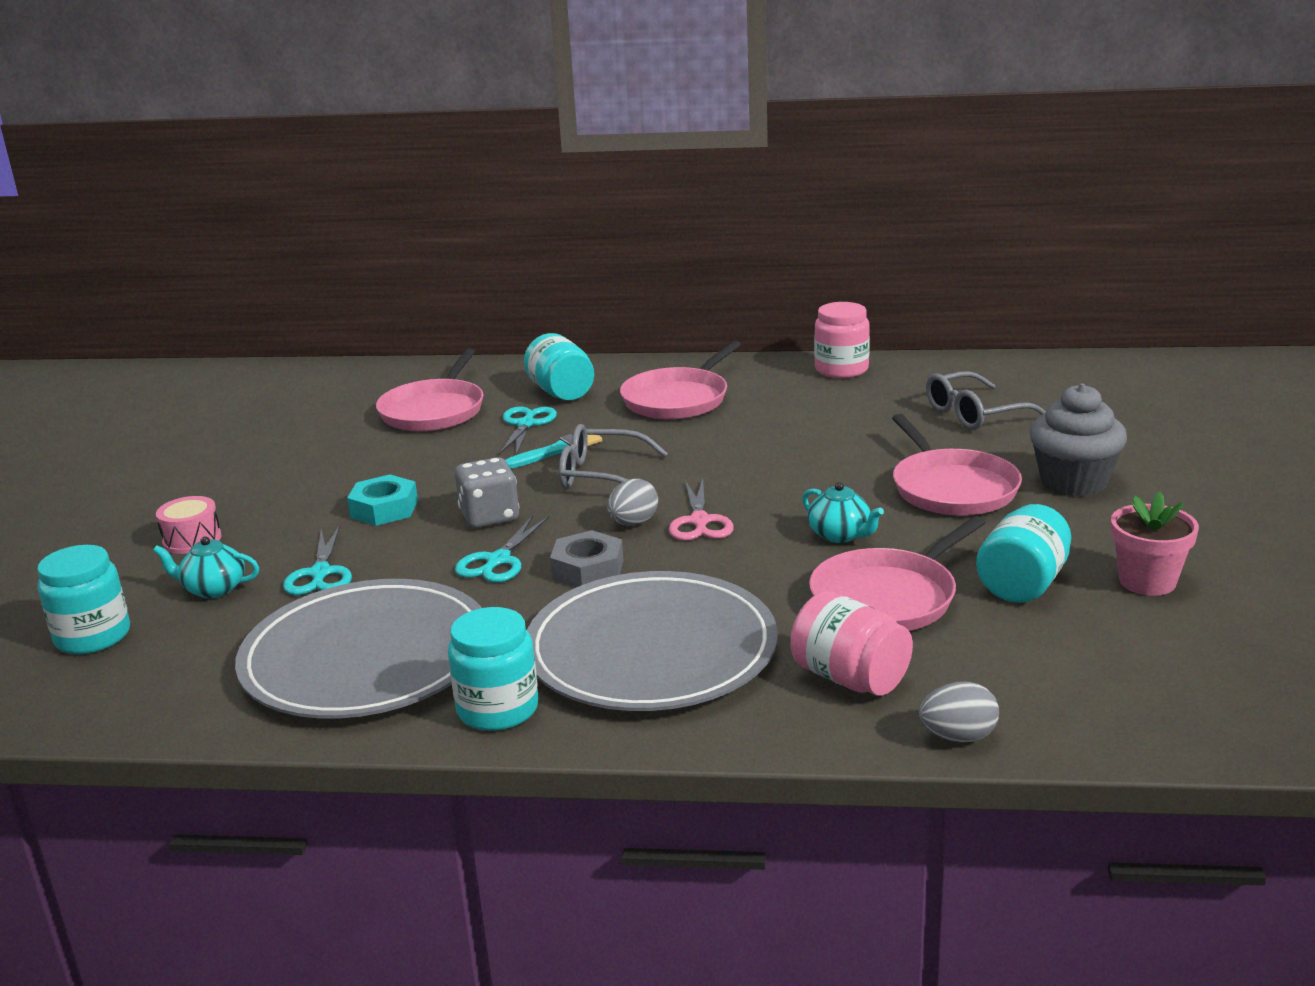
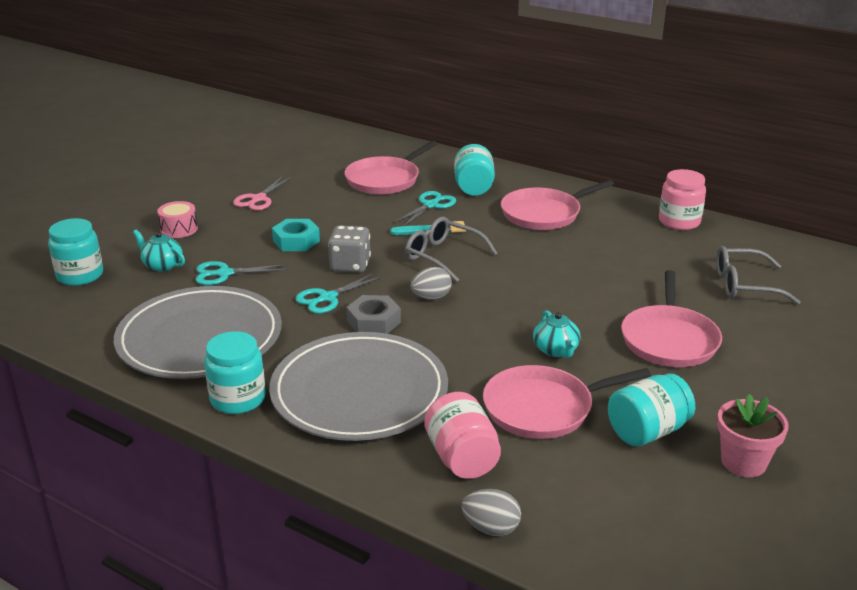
camera: 25 degrees right, 5 degrees up
(320, 574) = (224, 274): turquoise scissors -> turquoise scissors turned 60 degrees clockwise
(699, 522) = (473, 310): pink scissors -> pink scissors (258, 199)
(1073, 482) = (766, 363): grey cupcake -> none

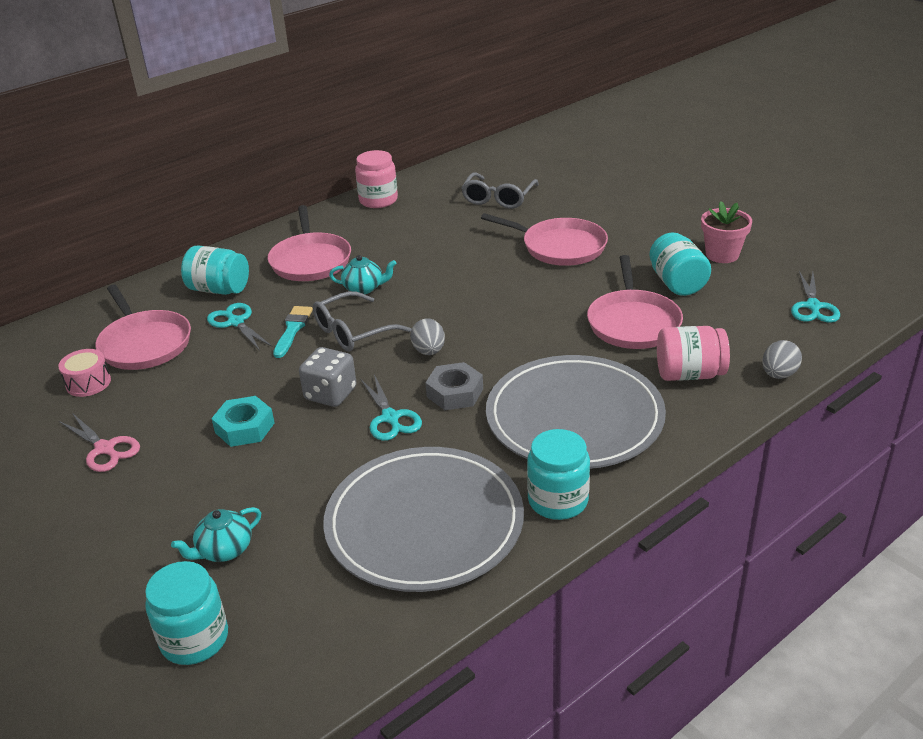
camera: 70 degrees left, 5 degrees up
(179, 229) = (131, 529): pink drum -> pink drum (88, 383)
(224, 274) = (285, 493): turquoise scissors -> turquoise scissors (813, 307)
(556, 350) = (552, 300): turquoise teapot -> turquoise teapot (364, 288)

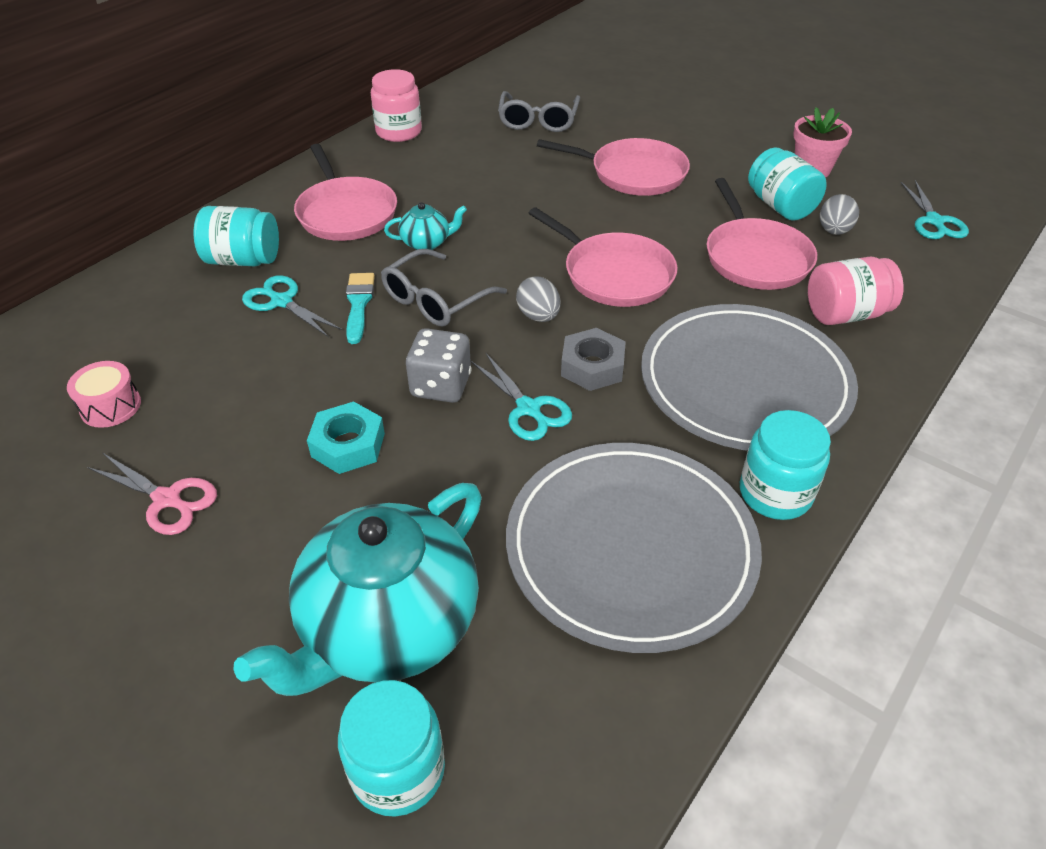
camera: 15 degrees left, 10 degrees up
(144, 343) = (169, 342): pink pan -> pink pan (614, 274)
(224, 550) = (387, 626): turquoise teapot -> turquoise teapot, size x2.35
(778, 374) = (939, 304): grey egg -> grey egg (834, 231)

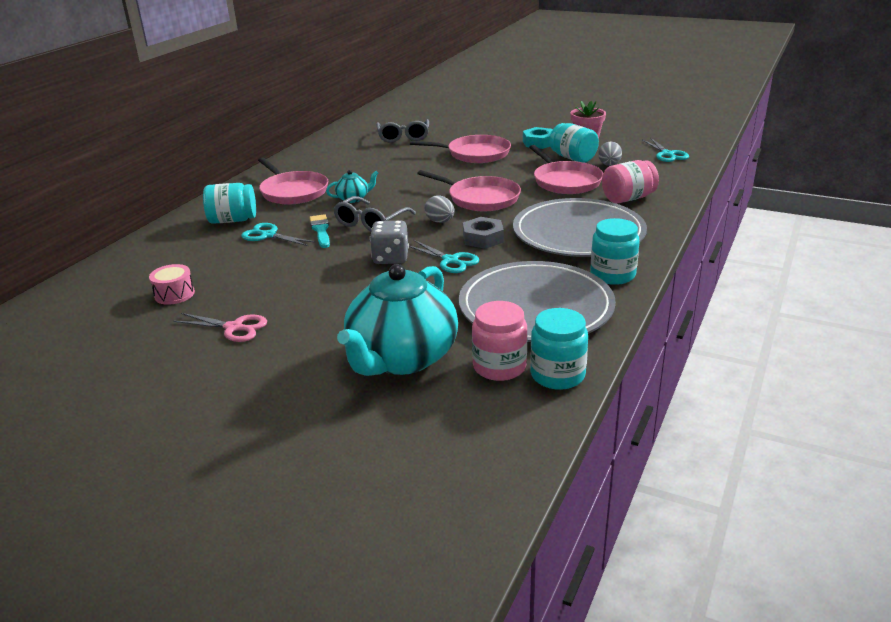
camera: 10 degrees left, 15 degrees down
(348, 445) = (342, 290): turquoise nut -> turquoise nut (538, 143)
(398, 770) = (433, 411): turquoise jar -> turquoise jar (557, 375)
(399, 132) = (312, 151): pink jar -> pink jar (499, 367)

